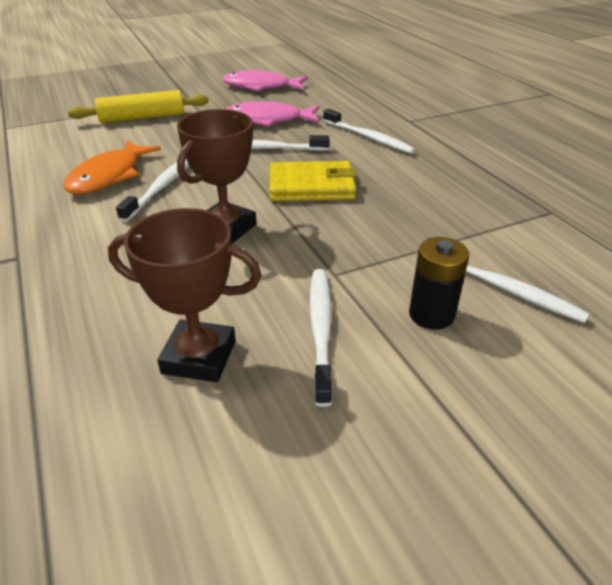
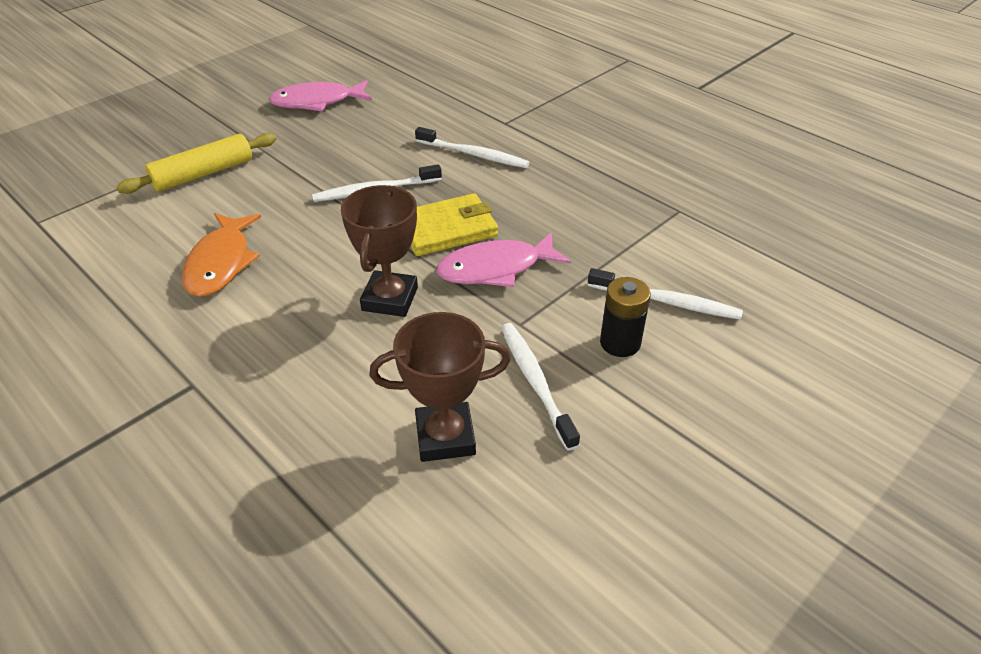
camera: 20 degrees left, 5 degrees up
(162, 187) = (291, 264): white toothbrush -> none
(268, 120) = (353, 150): pink fish -> pink fish (496, 268)

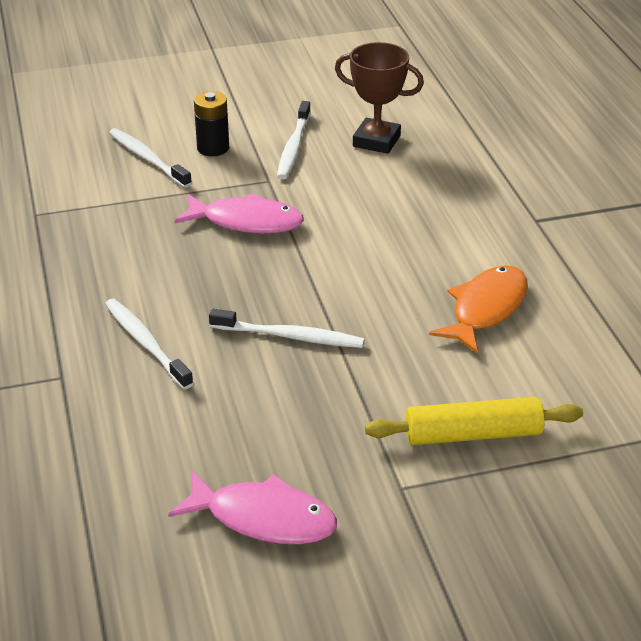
camera: 150 degrees left, 5 degrees down
(390, 299) = (352, 228): brown trophy -> none
(447, 229) = (254, 269): yellow wallet -> none

